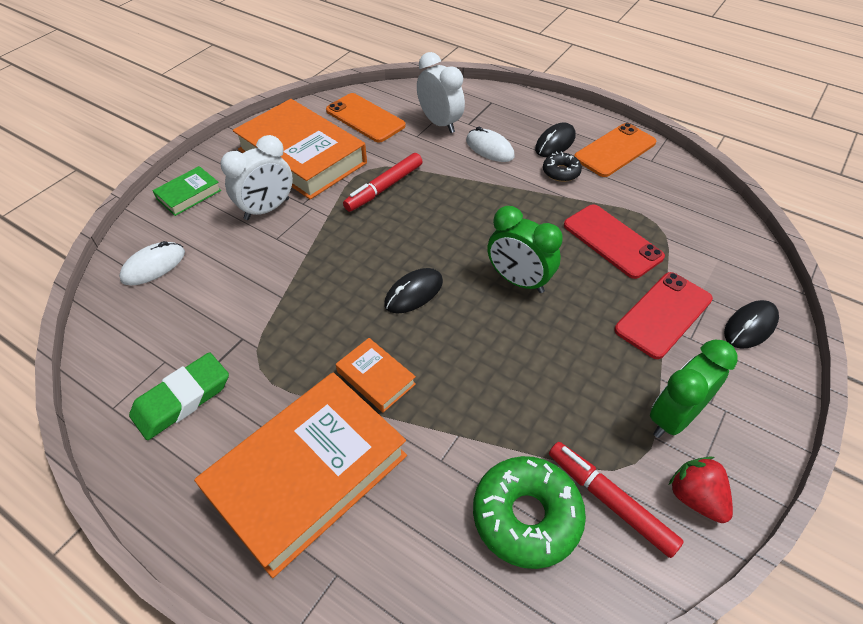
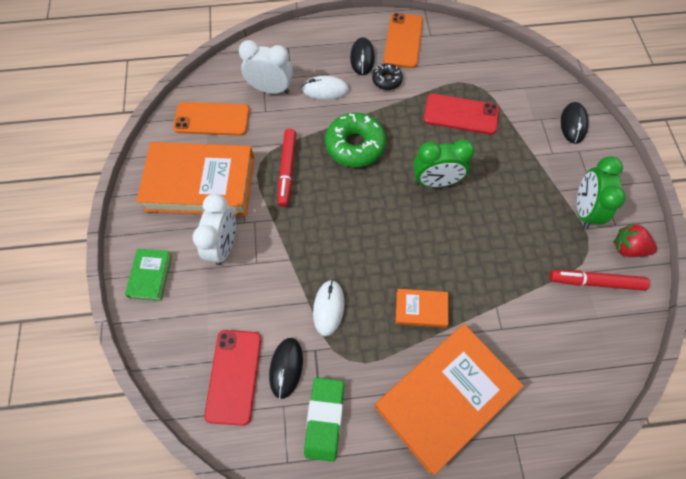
camera: 40 degrees left, 15 degrees up
(153, 266) = (193, 349): white mouse -> white mouse (328, 308)
(308, 474) = (445, 397): orange book -> orange book turned 45 degrees clockwise
(414, 293) = (385, 236): black mouse -> black mouse (286, 367)
(526, 516) = (568, 323): green donut -> green donut (355, 145)
(663, 314) = (528, 147): red phone -> red phone (234, 376)

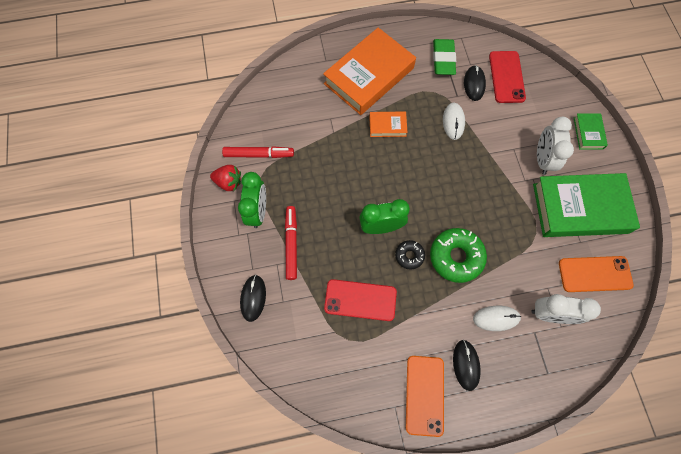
camera: 175 degrees right, 5 degrees up
(200, 184) = (580, 208): orange book -> green book
(287, 170) = (510, 227): red marker -> red marker (291, 244)
(387, 80) = (436, 336): black donut -> black donut (409, 256)

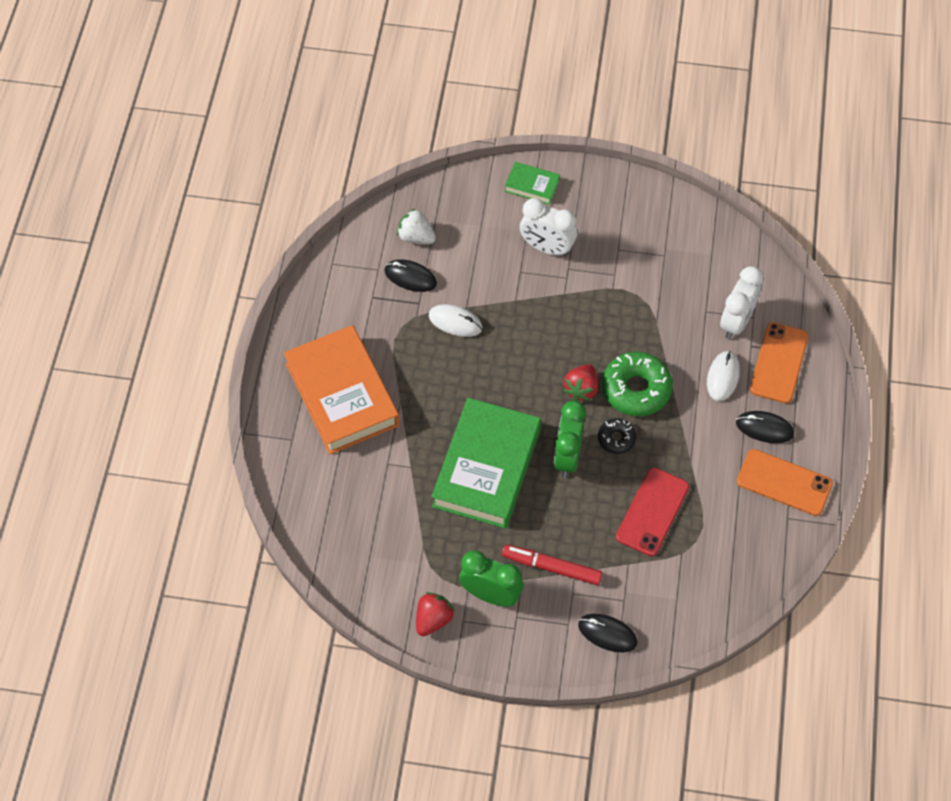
camera: 70 degrees left, 10 degrees down
(259, 154) = (406, 569): red marker -> none
(387, 126) = (429, 399): orange book -> none
(439, 219) = (581, 389): none -> red strawberry
(443, 59) = (357, 297): green eraser -> none
(506, 77) = (416, 237): red phone -> white strawberry
(580, 208) = (624, 237): green book -> green book (486, 468)
(594, 274) = (706, 258): orange phone -> orange phone (779, 363)

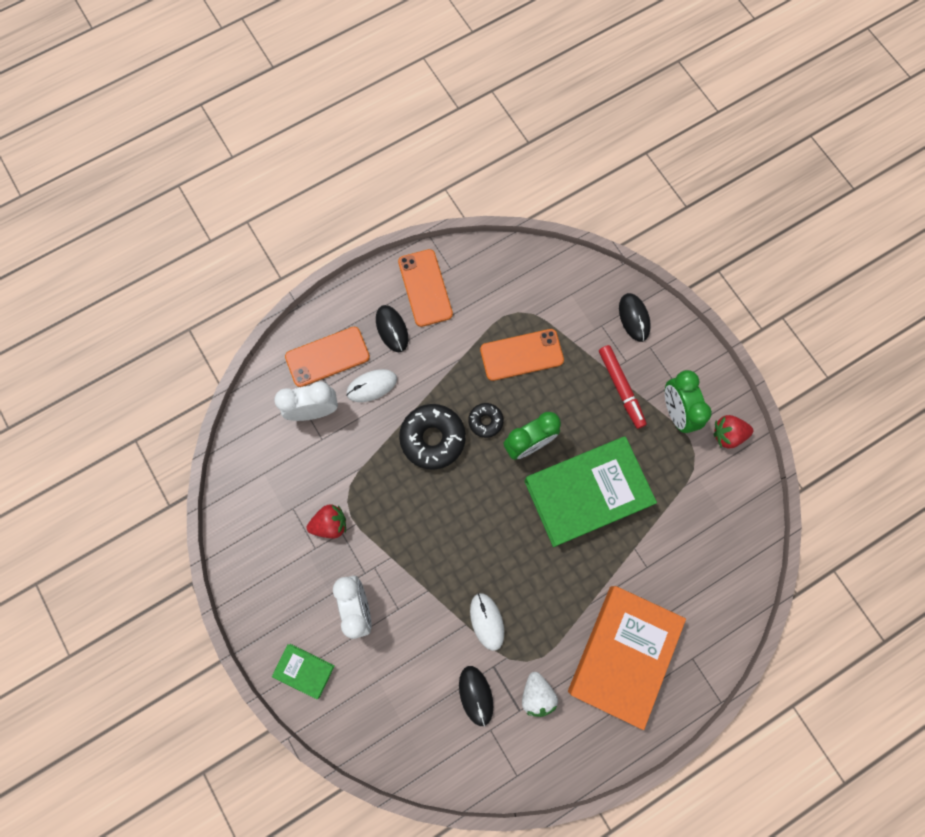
camera: 130 degrees left, 15 degrees up
(416, 237) = (433, 726): white strawberry -> white strawberry (537, 694)
(532, 186) = (304, 670): green book -> green book turned 45 degrees counterclockwise
(581, 389) = (465, 477): red strawberry -> red strawberry (330, 524)
(636, 389) = (432, 438): green donut -> black donut
(652, 512) = (521, 355): red phone -> orange phone

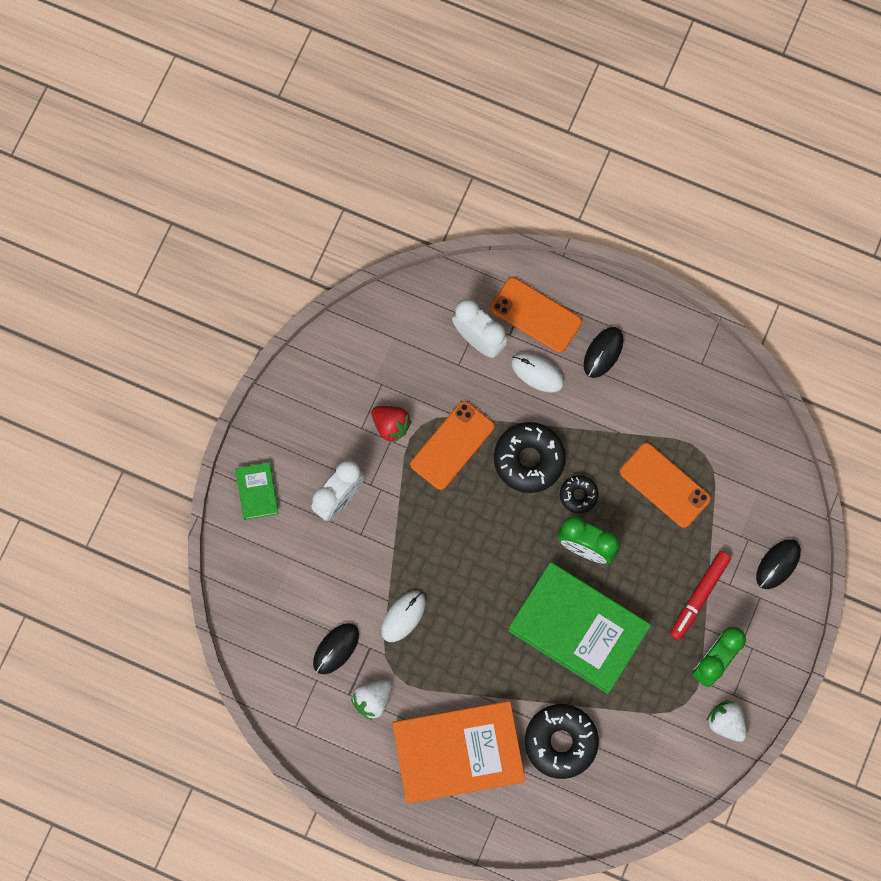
camera: 55 degrees right, 0 degrees up
(425, 288) = (664, 354): orange phone -> orange phone (452, 445)
(665, 567) = (560, 742): none -> black donut
(727, 434) = (726, 722): red strawberry -> white strawberry

